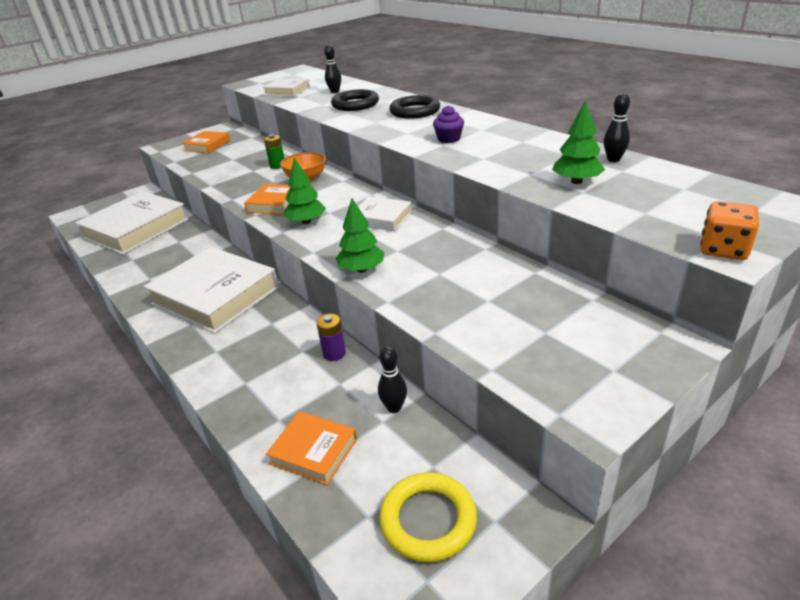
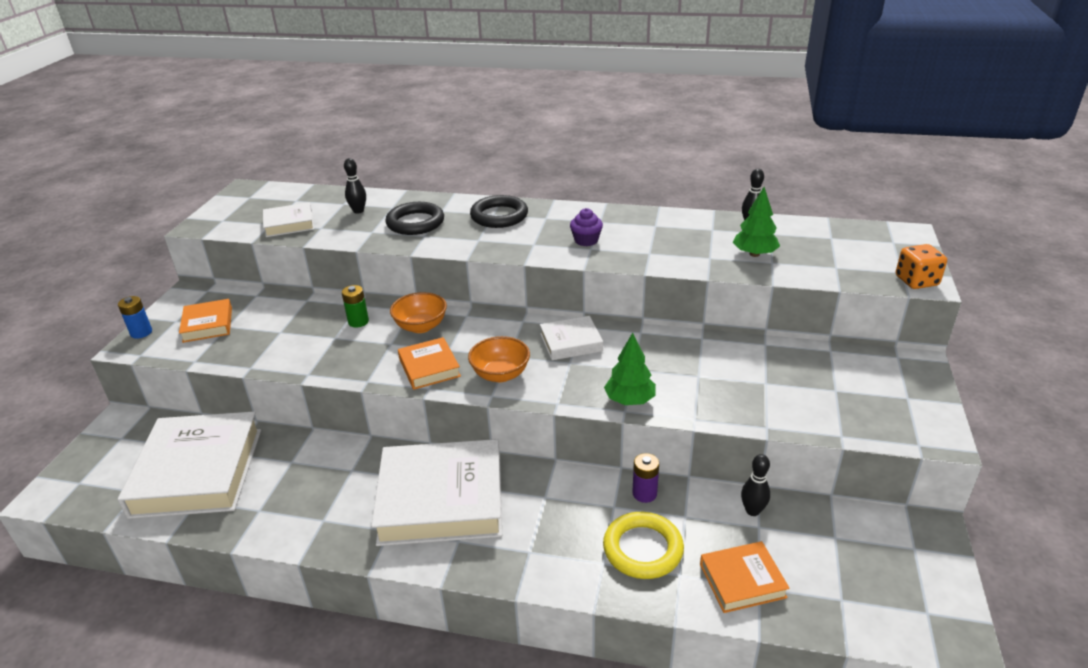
camera: 40 degrees left, 0 degrees up
(175, 141) = (141, 332): none -> blue battery
(306, 222) = (500, 374): green tree -> orange bowl
(428, 520) = (879, 575): yellow ring -> yellow ring (643, 549)

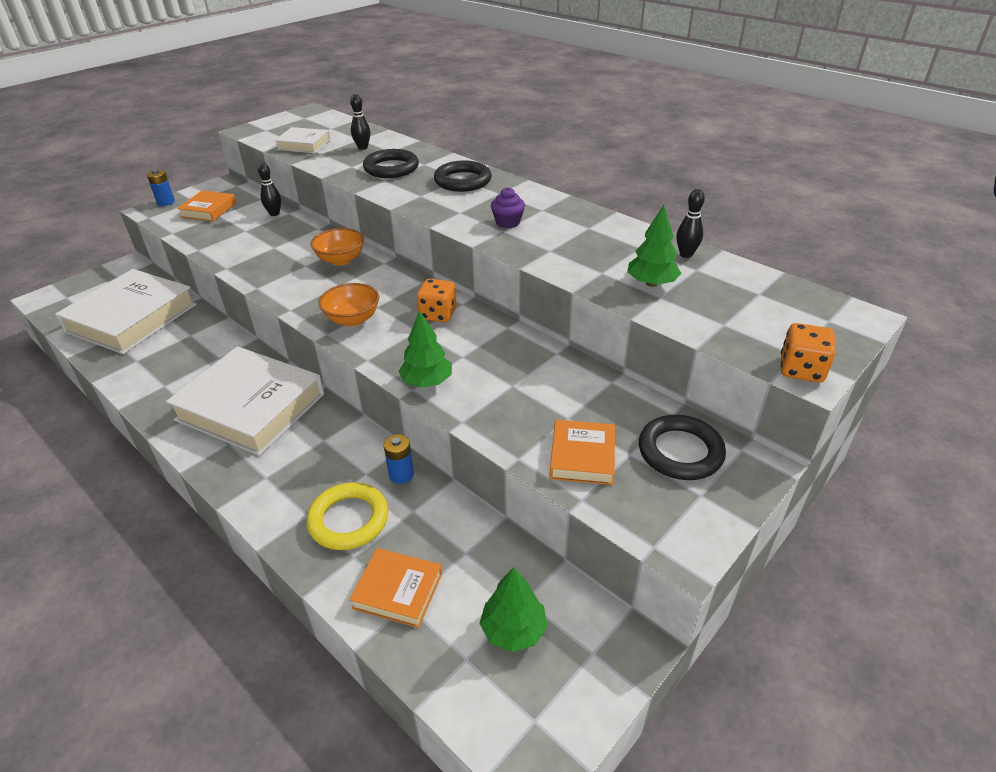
camera: 30 degrees right, 5 degrees up
(358, 322) = (303, 241): green battery -> none
(429, 367) = (309, 294): orange book -> orange book (582, 456)
(571, 342) = (438, 314): white book -> orange dice
(644, 493) = (401, 475): purple battery -> blue battery
(752, 511) = (476, 535): black bowling pin -> black bowling pin (274, 214)
(851, 562) = (513, 630): none -> green tree
(864, 375) = (680, 452): none -> black ring

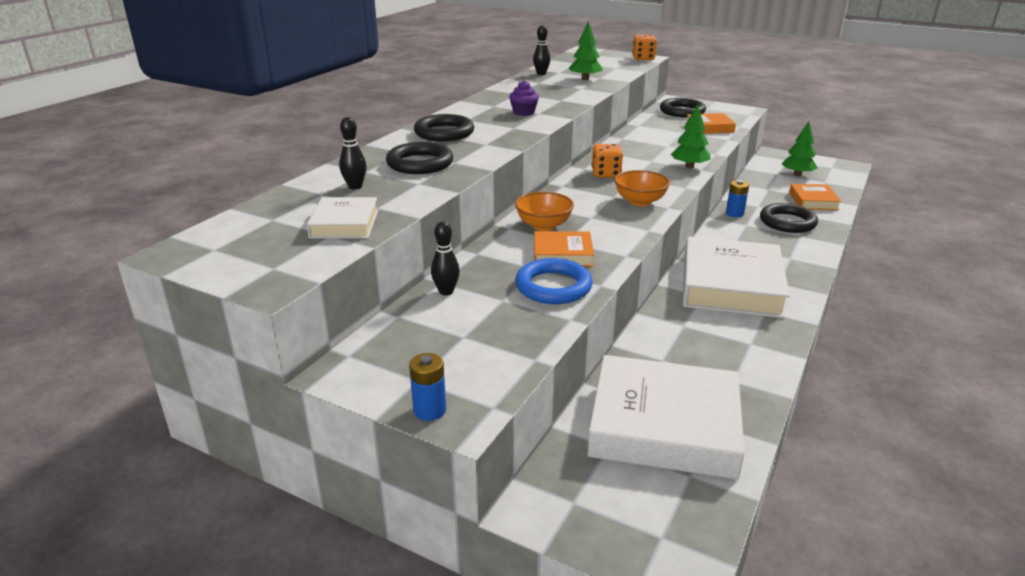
camera: 105 degrees left, 10 degrees down
(208, 210) = (449, 351): orange book -> orange book (562, 254)
(242, 250) = (553, 286): none -> blue ring
(348, 520) = (787, 222): yellow ring -> black ring

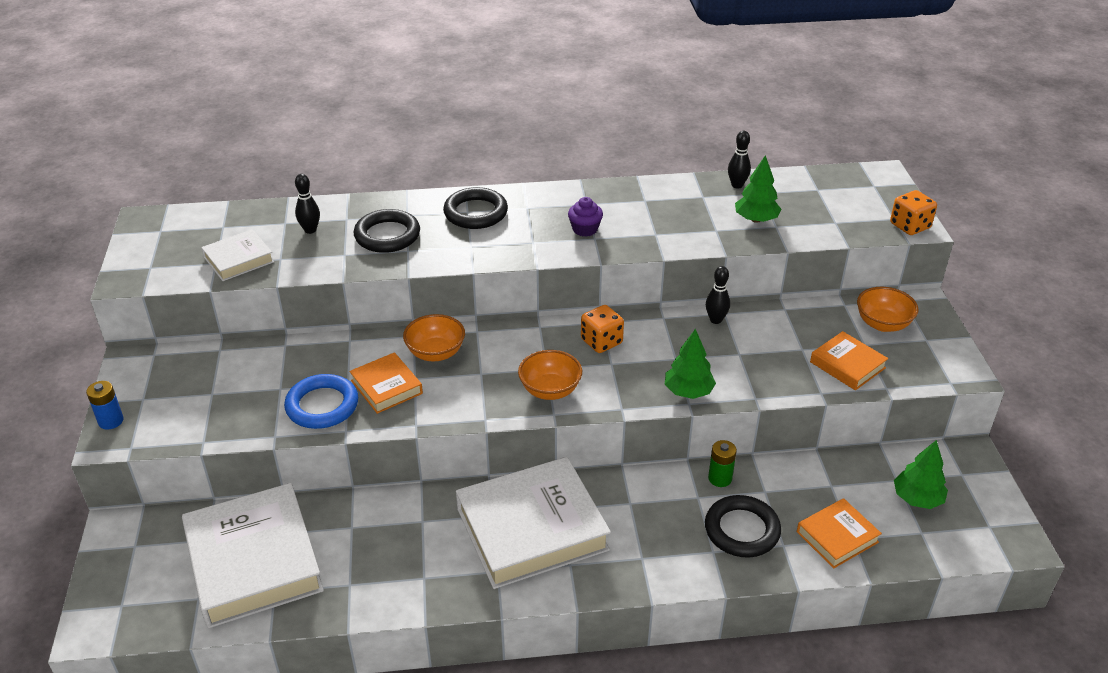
camera: 55 degrees right, 10 degrees up
(446, 291) = (272, 354): black bowling pin -> black bowling pin (715, 320)
(682, 111) = (882, 324): black ring -> orange bowl
(734, 213) = (720, 478): blue battery -> green battery

